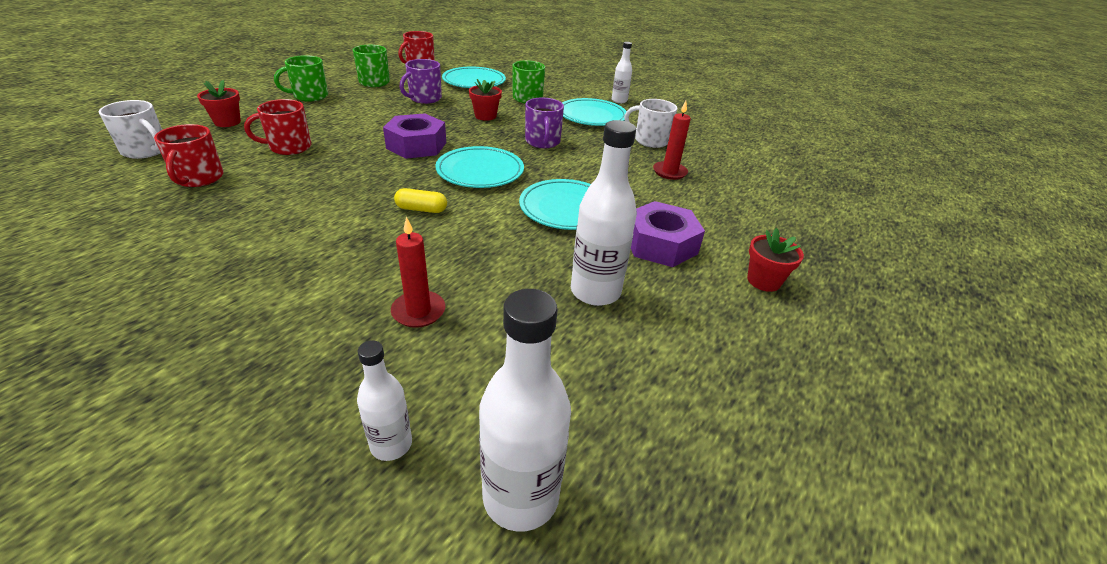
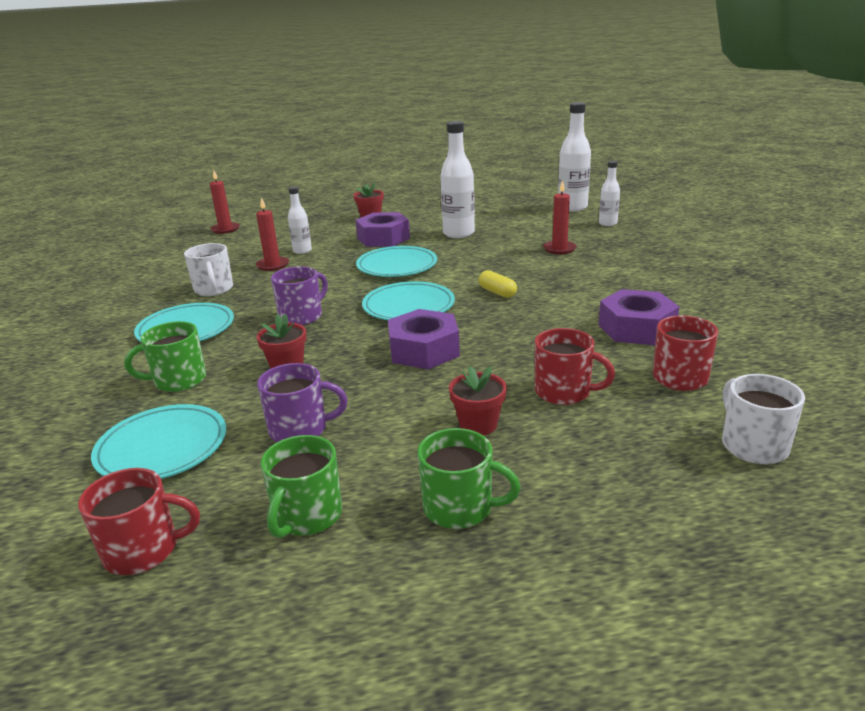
camera: 130 degrees left, 10 degrees down
(227, 122) = (630, 475): red flower pot -> red flower pot (478, 425)
(249, 211) = (636, 328): none -> purple nut
(619, 100) = (102, 340): white bottle -> white bottle (302, 251)
(828, 196) = (225, 229): none -> red candle

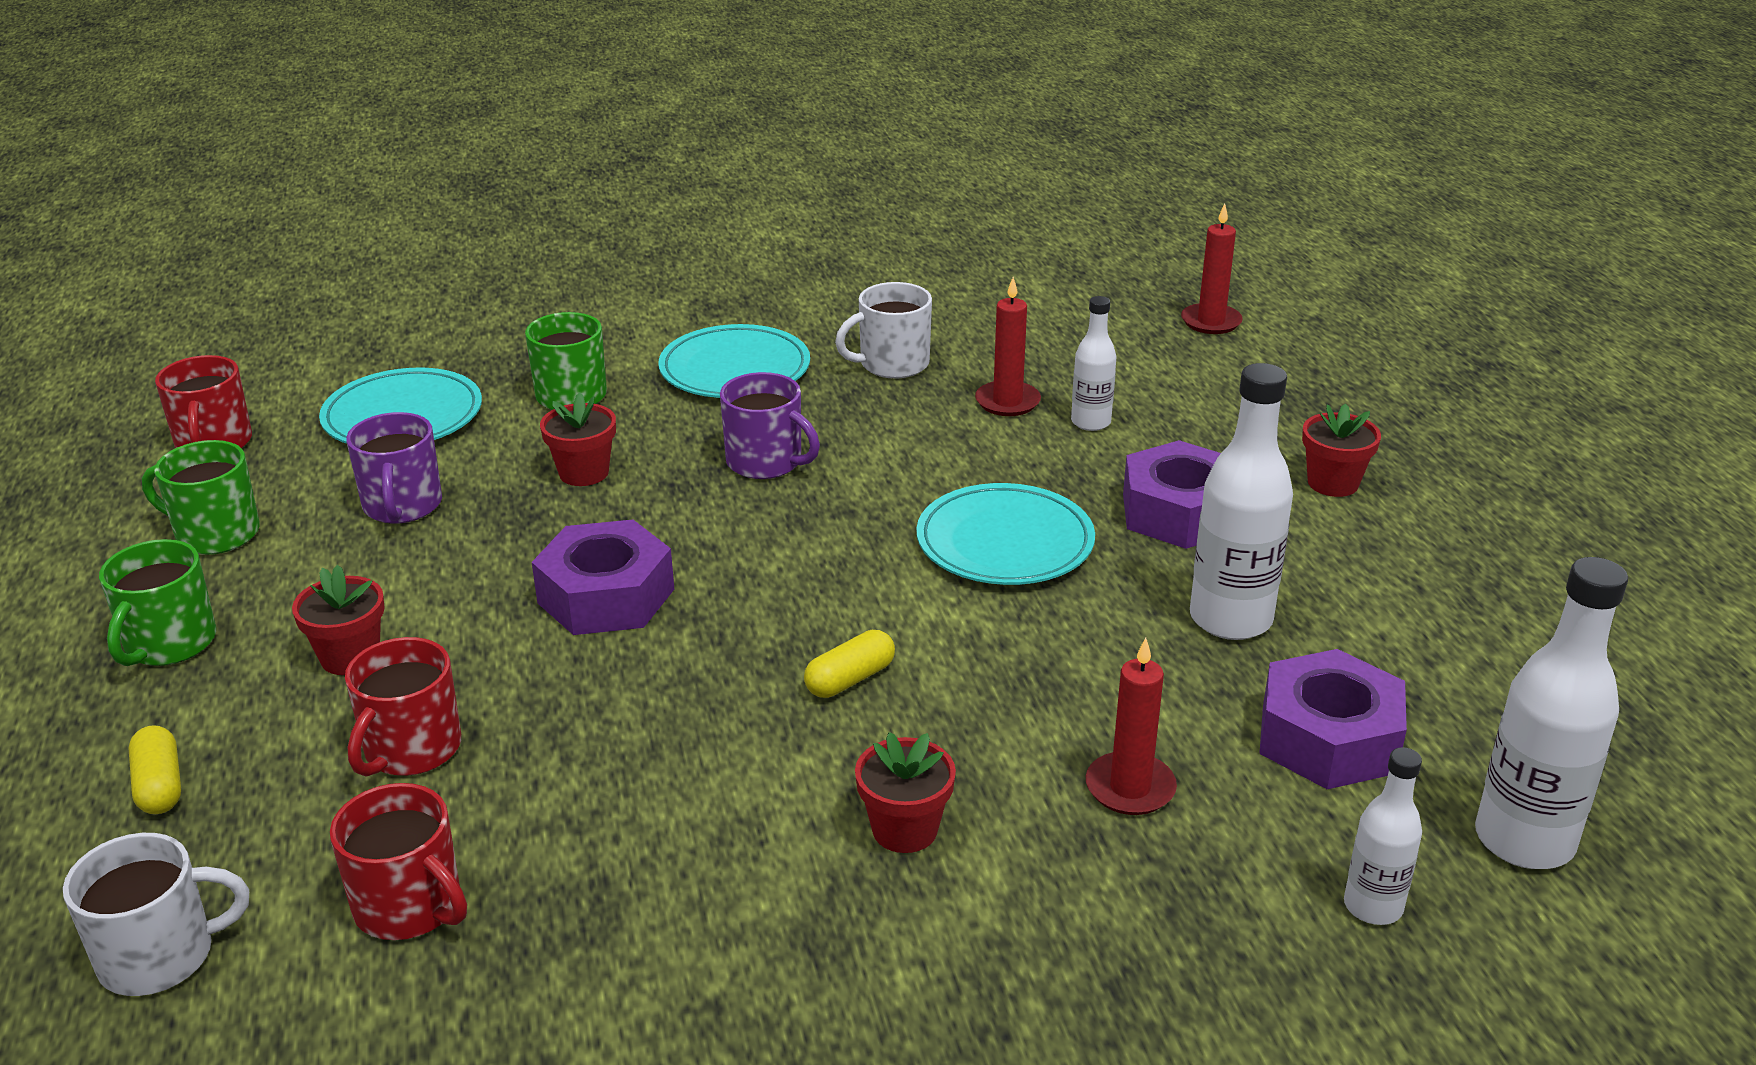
camera: 85 degrees right, 5 degrees up
(408, 306) = (792, 570): turquoise plate -> none
(592, 281) = (904, 829): none -> red flower pot
(616, 477) = (160, 786): none -> yellow capsule
(636, 328) = (633, 872): purple nut -> purple nut (1328, 738)

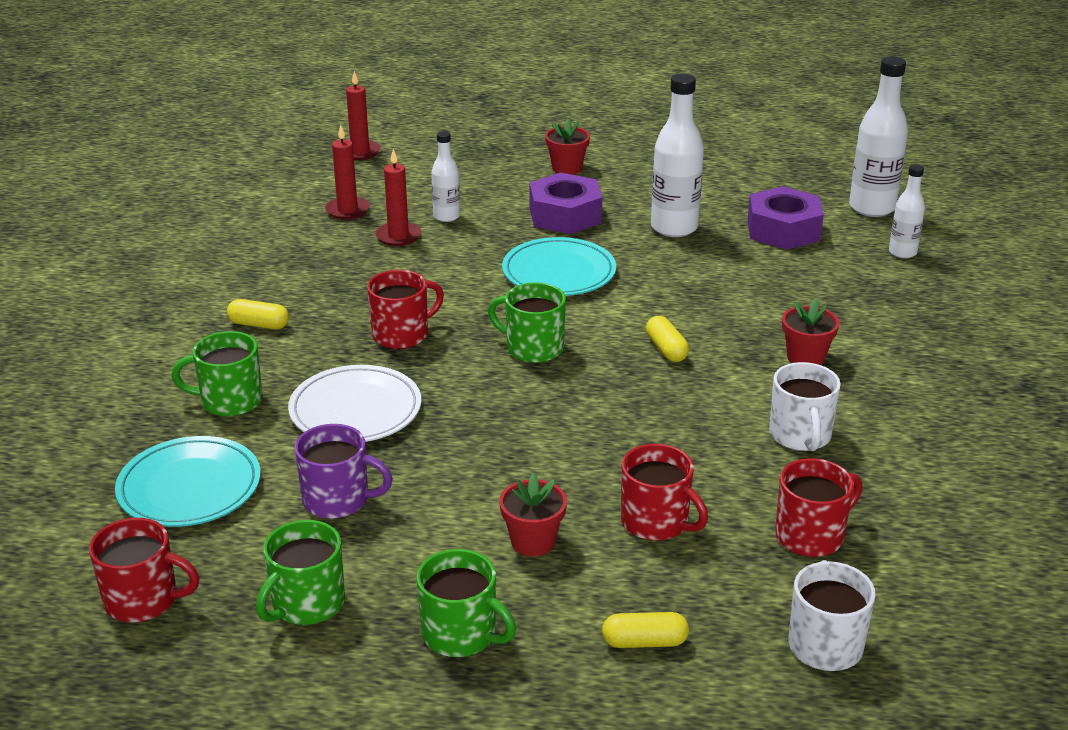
camera: 70 degrees left, 0 degrees up
(584, 473) = (355, 410): red flower pot -> white plate
(606, 596) = (525, 422): purple nut -> none
(735, 369) = (259, 325): turquoise plate -> yellow capsule
(766, 462) = (402, 334): purple mug -> red mug
(788, 564) = (533, 348): none -> green mug
(892, 364) = (311, 264): white mug -> white mug (800, 435)
(1130, 788) = (798, 288): red candle -> red candle (347, 210)

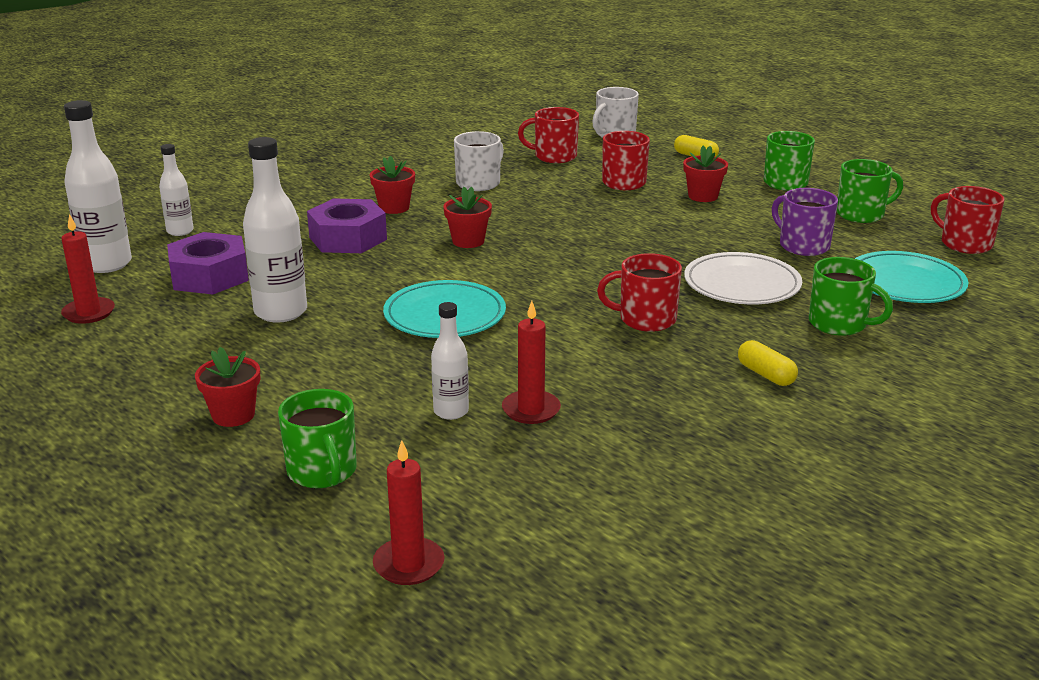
camera: 140 degrees left, 5 degrees down
(347, 210) = (543, 469): red candle -> red candle (89, 313)
(533, 348) = (558, 274): green mug -> green mug (322, 471)
(565, 215) = (341, 362): purple nut -> purple nut (348, 238)
(666, 349) = (468, 241): yellow capsule -> red flower pot

